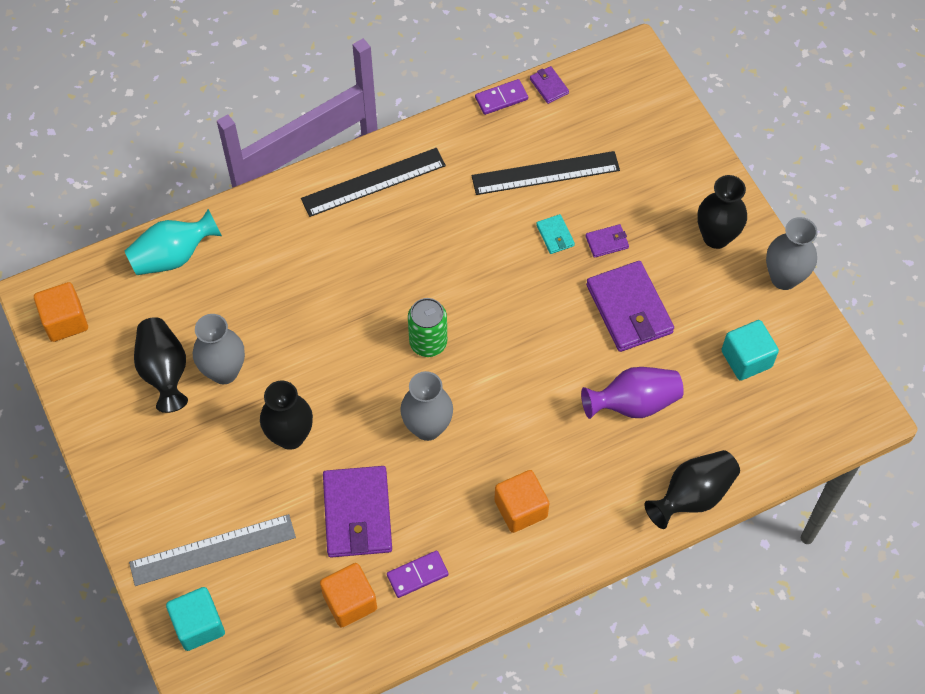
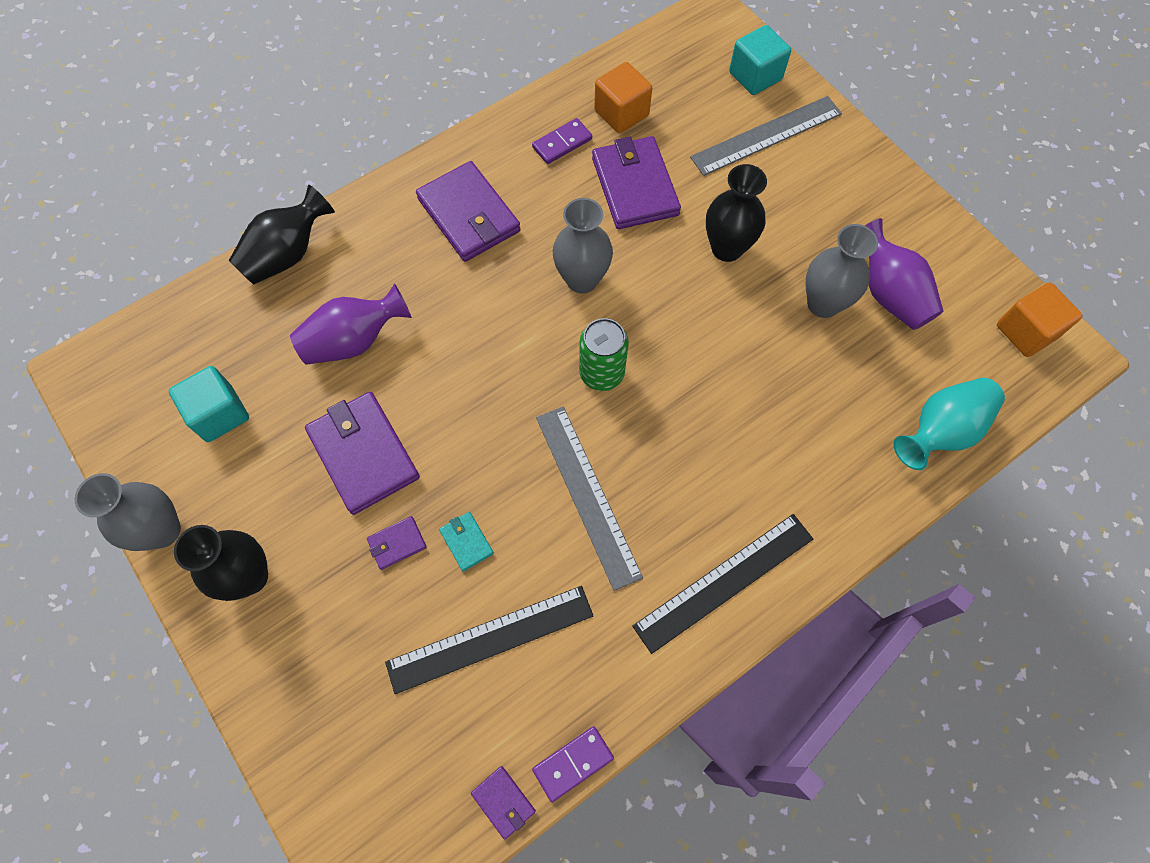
camera: 170 degrees right, 5 degrees up
(164, 371) = (888, 293): black vase -> purple vase
(459, 253) = (587, 495): none -> grey ruler
(520, 509) = (468, 215): orange cube -> purple wallet

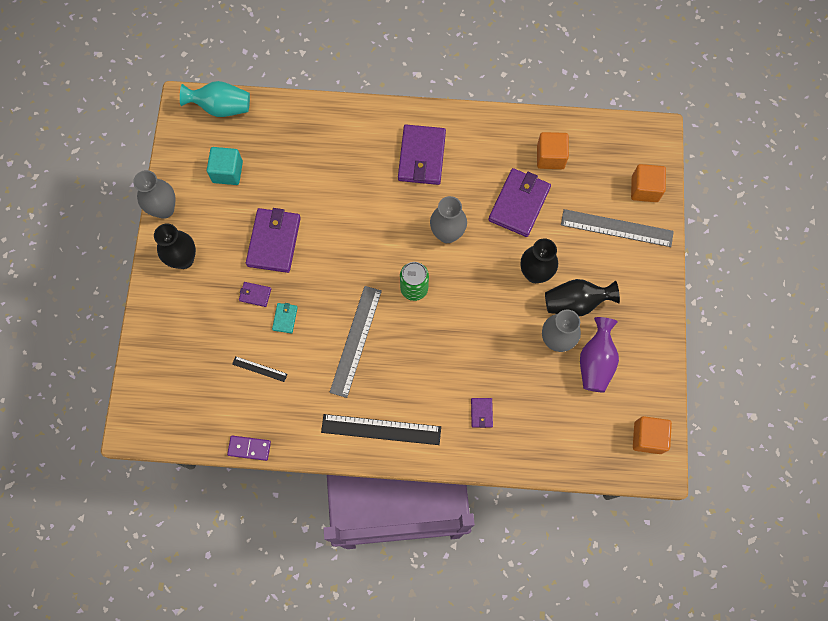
camera: 40 degrees right, 5 degrees up
(287, 254) = (319, 112): black vase -> black vase (575, 303)
(354, 341) = (314, 182): purple vase -> none
(490, 639) = (259, 369): black ruler -> black ruler, size x0.48
(503, 802) = (209, 439): purple wallet -> purple wallet (481, 413)
(562, 143) = (503, 151): purple domino -> none
(755, 76) = (644, 189): turquoise cube -> orange cube
(940, 431) = (551, 448): turquoise vase -> turquoise vase (221, 107)

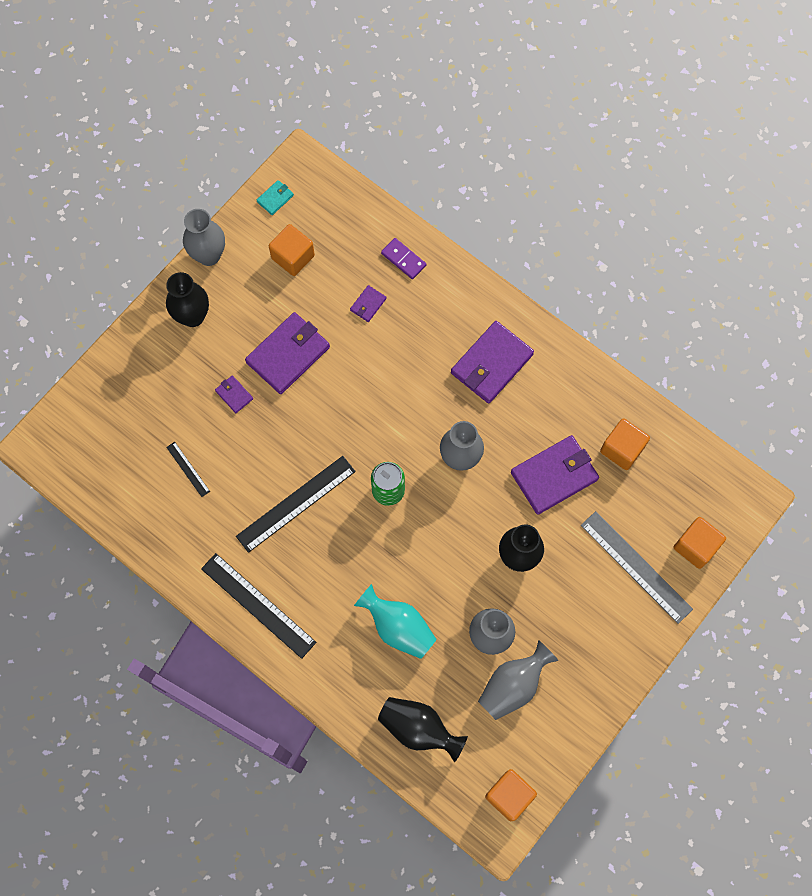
camera: 35 degrees right, 0 degrees up
(221, 107) = (332, 188): turquoise vase -> turquoise vase (398, 627)
(227, 172) = (293, 257): turquoise cube -> orange cube
(249, 448) = (126, 538): purple domino -> purple domino (403, 259)
(285, 318) = (245, 436): turquoise wallet -> turquoise wallet (275, 198)
(355, 341) = (296, 503): grey ruler -> black ruler
(481, 413) = (364, 656): purple wallet -> purple wallet (368, 304)
(575, 303) = (537, 613): black vase -> black vase (418, 729)
(595, 362) = (513, 685): purple vase -> grey vase

